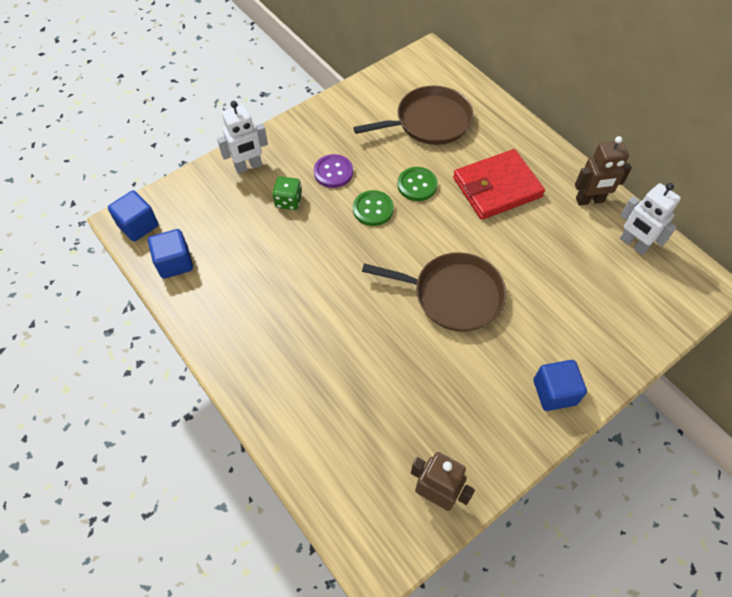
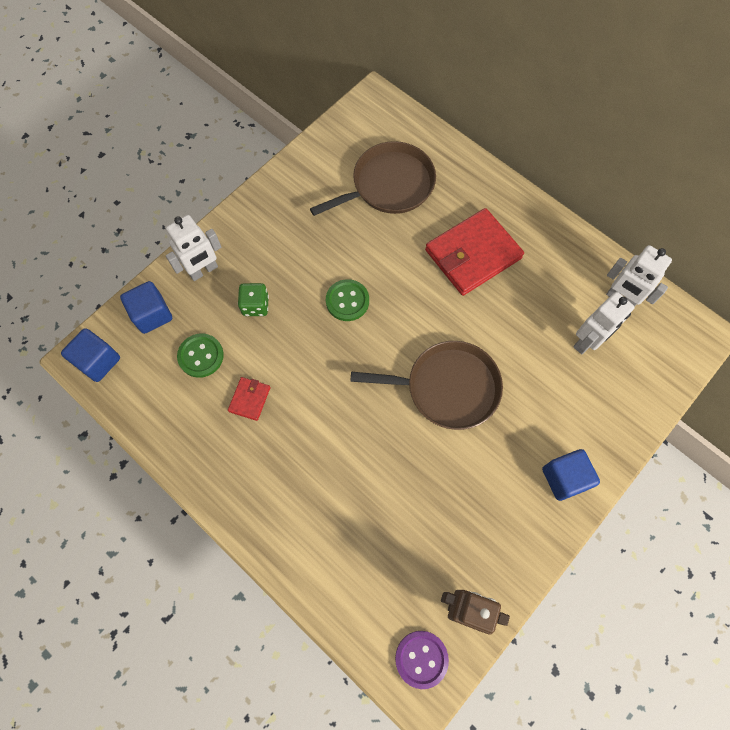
camera: 10 degrees left, 10 degrees up
(175, 263) = (148, 399): blue cube -> blue cube (152, 314)
(266, 277) = (249, 399): none -> red wallet
(333, 172) = (297, 263): purple button -> purple button (421, 659)
(417, 185) = (389, 264): green button -> green button (201, 356)
(590, 200) = (570, 255): brown robot -> none
(595, 276) = (587, 342): none -> white robot

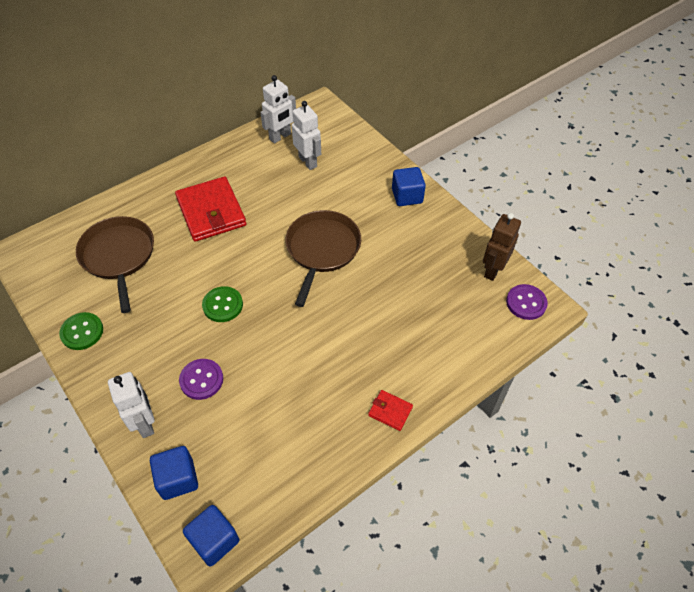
camera: 80 degrees left, 15 degrees down
(201, 356) = (239, 435): green button -> green button (82, 332)
(249, 399) = (295, 396): red wallet -> red wallet (390, 411)
(255, 305) = (201, 380): green dice -> purple button

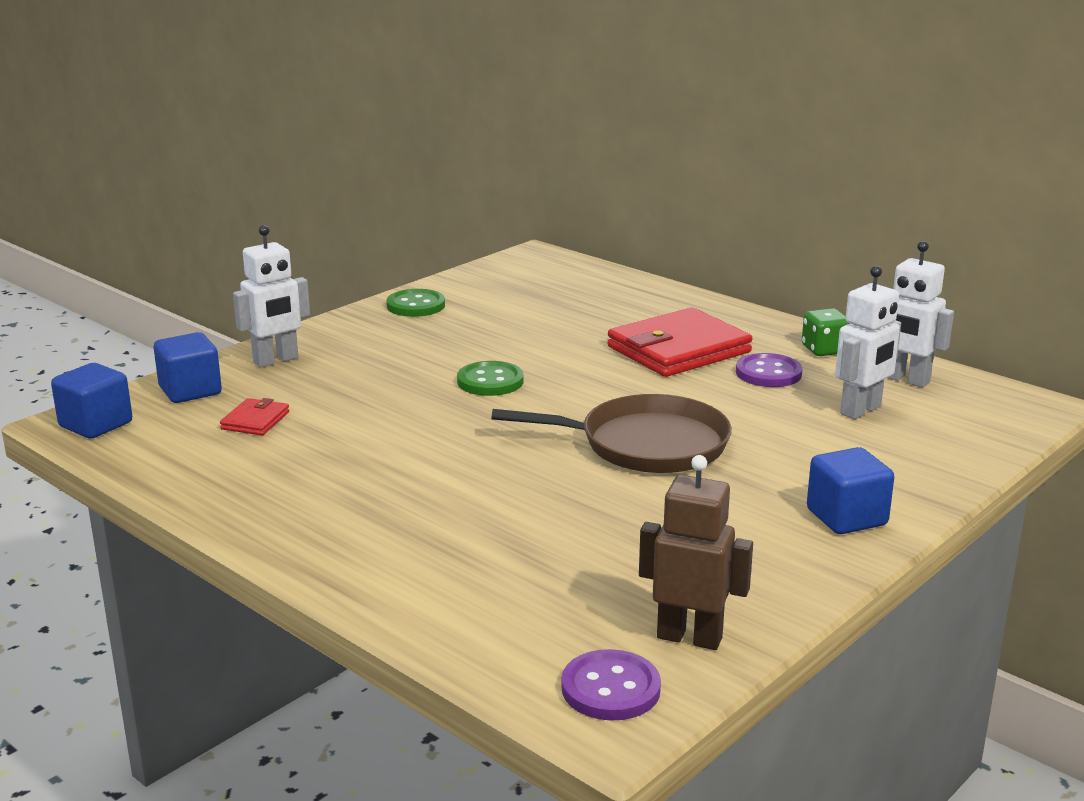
camera: 80 degrees right, 30 degrees down
(119, 256) = (554, 305): brown pan -> none
(201, 380) = (350, 384): purple button -> purple button (768, 373)
(235, 155) = (824, 350): none -> green dice
(390, 411) = (305, 537): red wallet -> red wallet (255, 420)

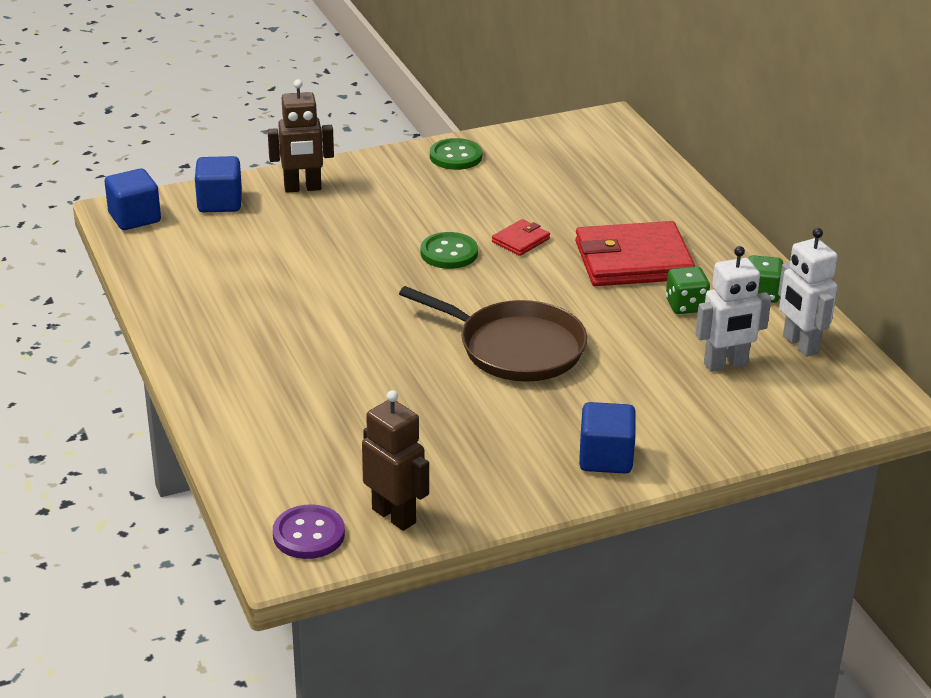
camera: 25 degrees right, 10 degrees up
(255, 420) = (245, 244): red wallet -> red wallet (520, 240)
(276, 360) = (302, 188): white robot -> brown robot
(768, 373) = (686, 305): purple button -> green dice

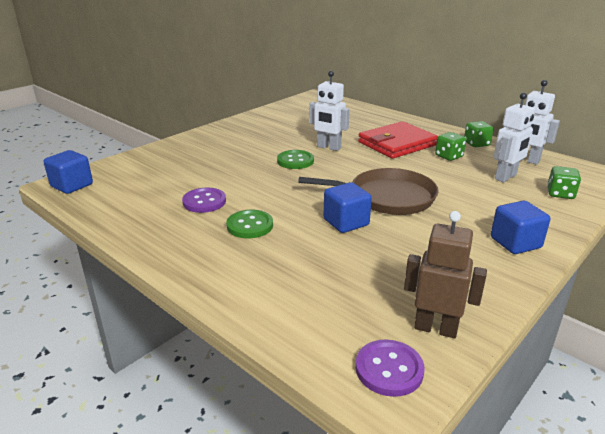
camera: 25 degrees left, 5 degrees down
(220, 203) = (128, 166): blue cube -> blue cube (346, 222)
(276, 288) = (204, 202): none -> purple button
(302, 188) = (177, 149): brown robot -> none
(455, 156) = (253, 121): green button -> green button (250, 225)
(520, 240) = (328, 147): red wallet -> white robot
(769, 413) = (560, 194): none -> green dice

